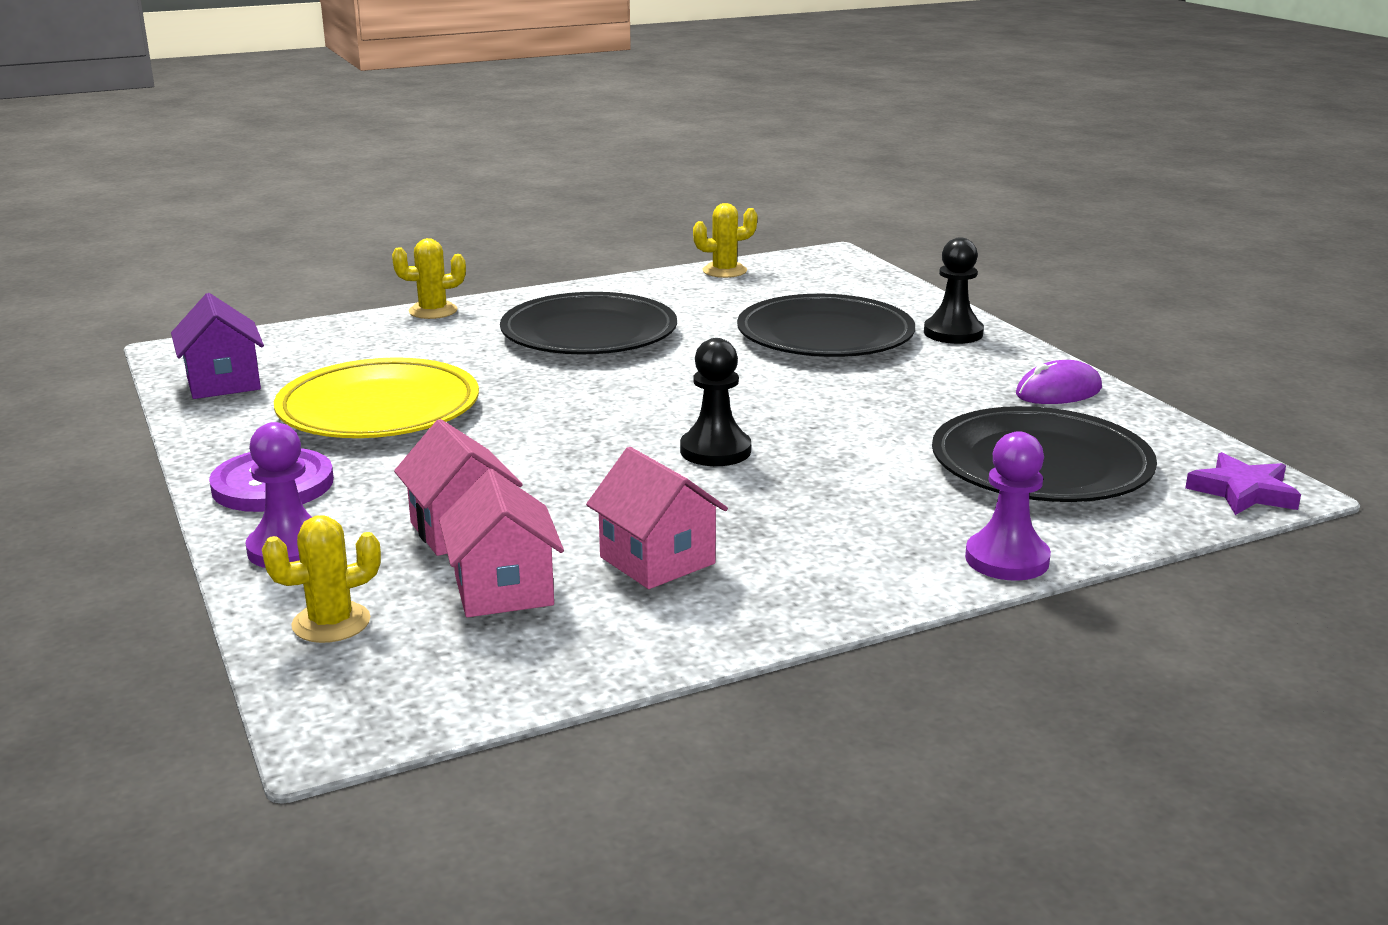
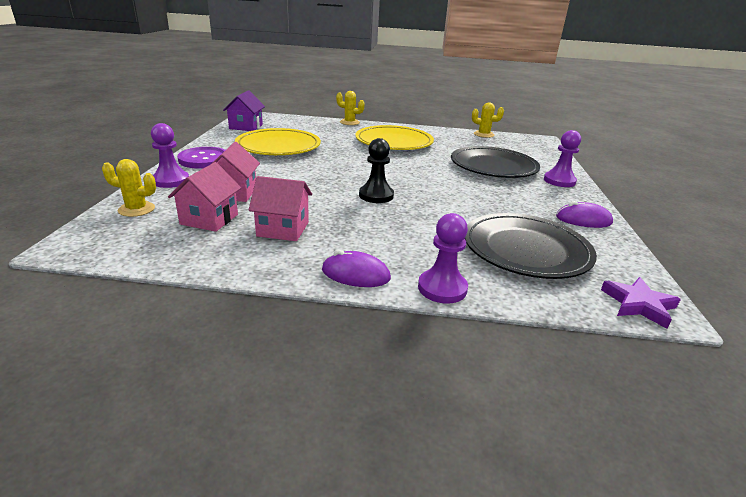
camera: 30 degrees right, 5 degrees up
(589, 333) = (394, 142): black plate -> yellow plate
(657, 560) = (283, 229): pink house -> pink house turned 75 degrees counterclockwise
(871, 585) = (355, 274): none -> purple mouse
(953, 333) = (559, 181): black pawn -> purple pawn

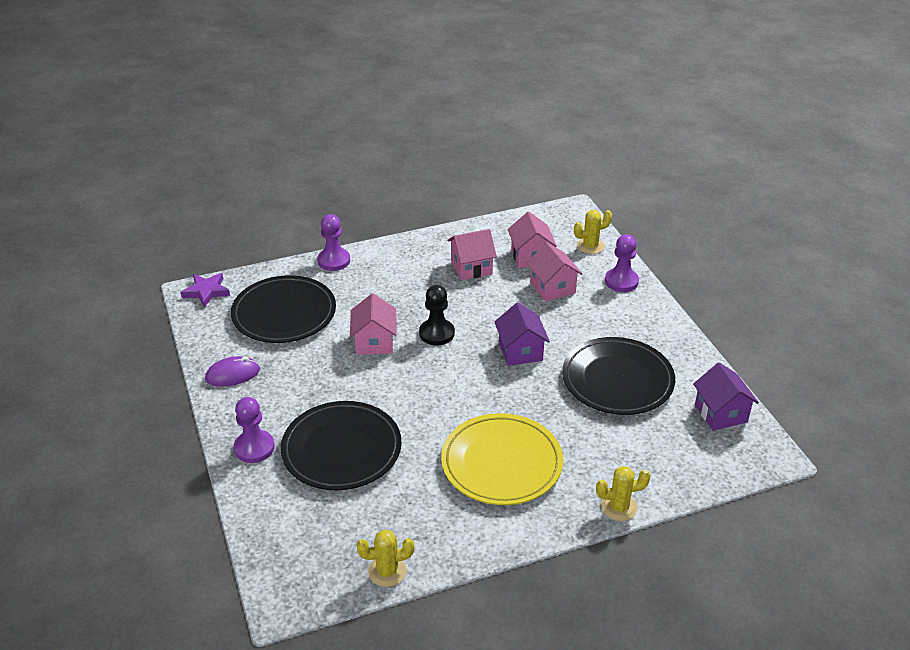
camera: 155 degrees right, 10 degrees up
(204, 159) = (647, 321): purple button -> none
(278, 146) = (617, 380): yellow plate -> black plate
(321, 171) = (520, 351): none -> purple house
(355, 274) = (391, 251): purple mouse -> none
(437, 205) = (374, 342): none -> pink house

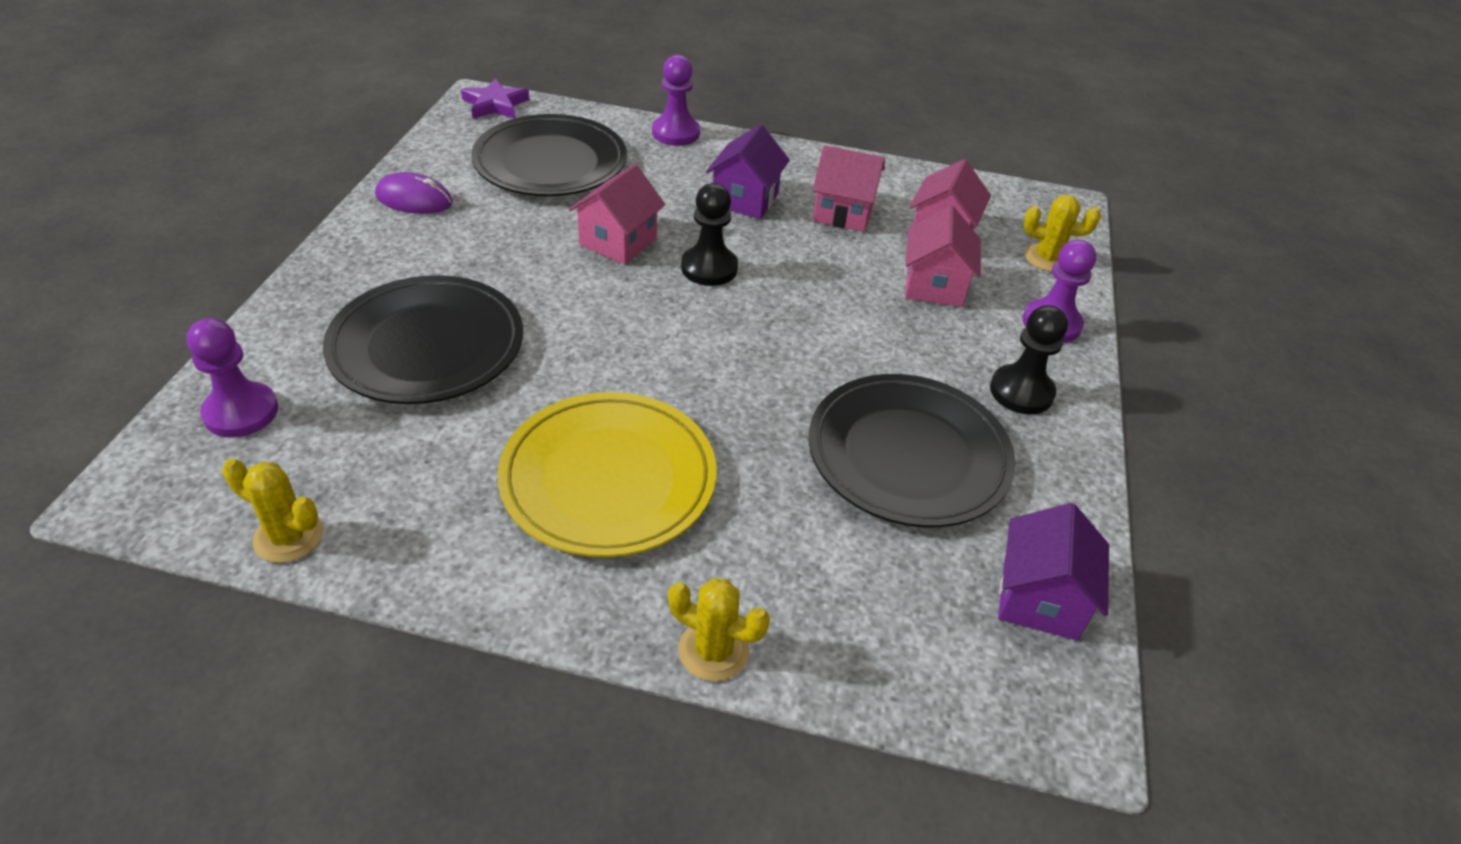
camera: 30 degrees right, 5 degrees up
(254, 448) = (334, 290): purple pawn -> purple pawn (241, 412)
(520, 351) = (800, 344): purple house -> purple house (745, 199)
(637, 323) = (1021, 392): none -> black pawn

